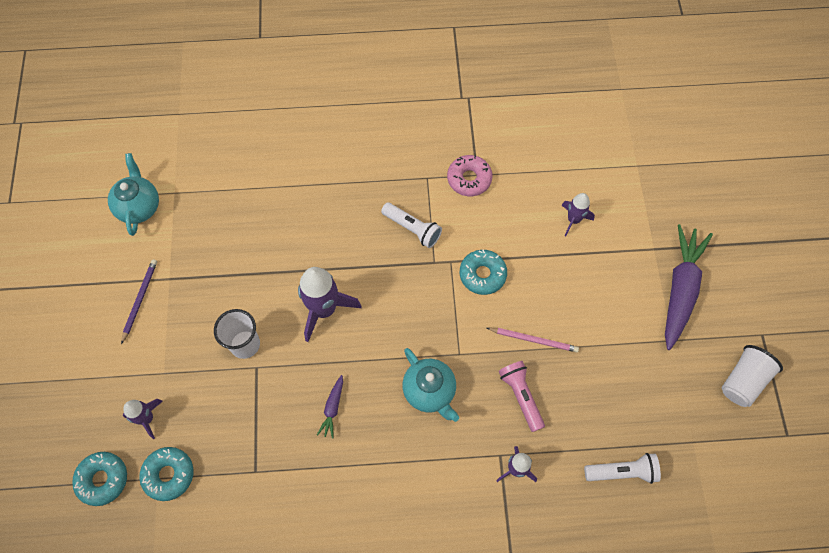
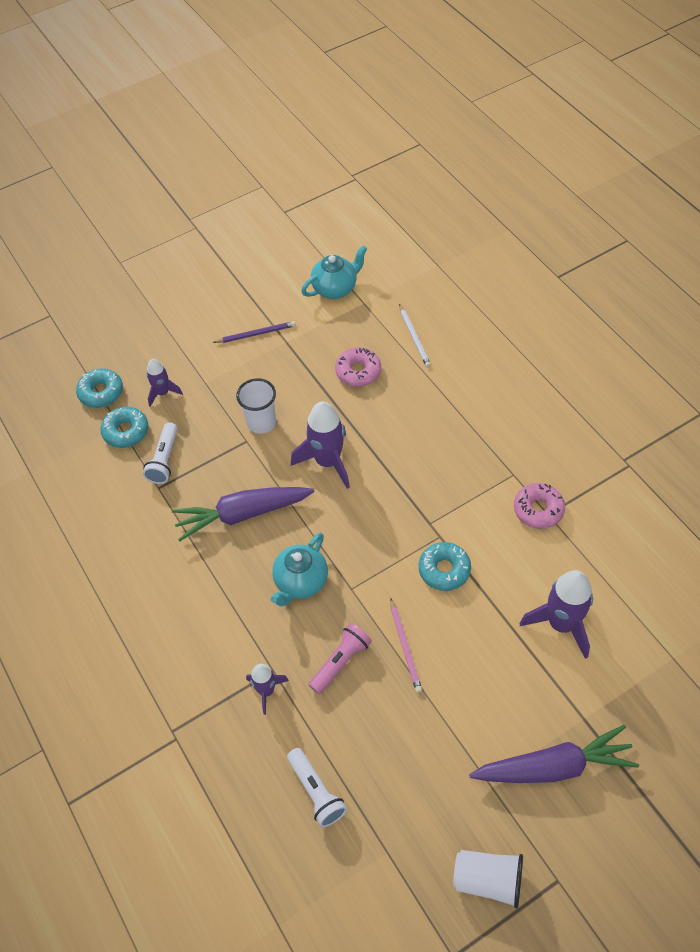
camera: 65 degrees right, 10 degrees down
(242, 174) = (414, 337): none -> white pencil
(246, 236) = (358, 371): none -> pink donut
(332, 408) = (242, 514): purple carrot -> purple carrot, size x2.24
(412, 229) = (451, 489): white flashlight -> white flashlight (164, 460)
(573, 220) = (561, 624): purple rocket -> purple rocket, size x1.76

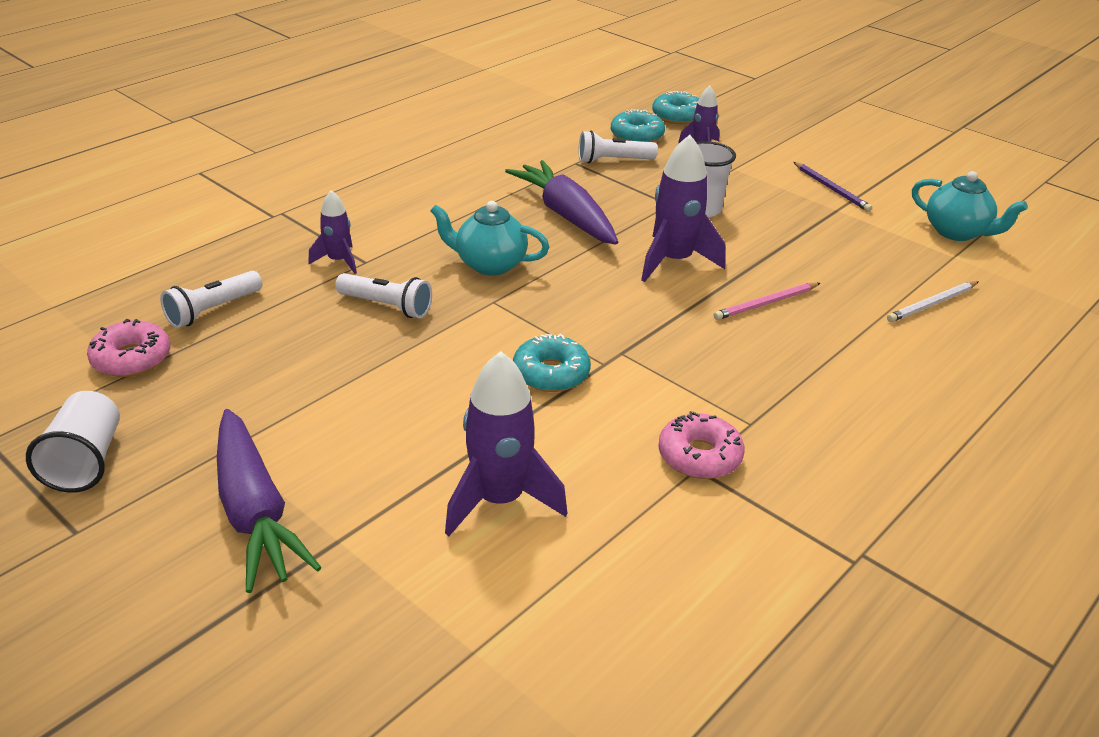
camera: 70 degrees right, 20 degrees down
(341, 662) = (386, 306): pink flashlight -> white flashlight
(358, 371) = (833, 266): pink donut -> pink donut (131, 358)
(405, 647) = (420, 353): pink pencil -> pink pencil (766, 304)

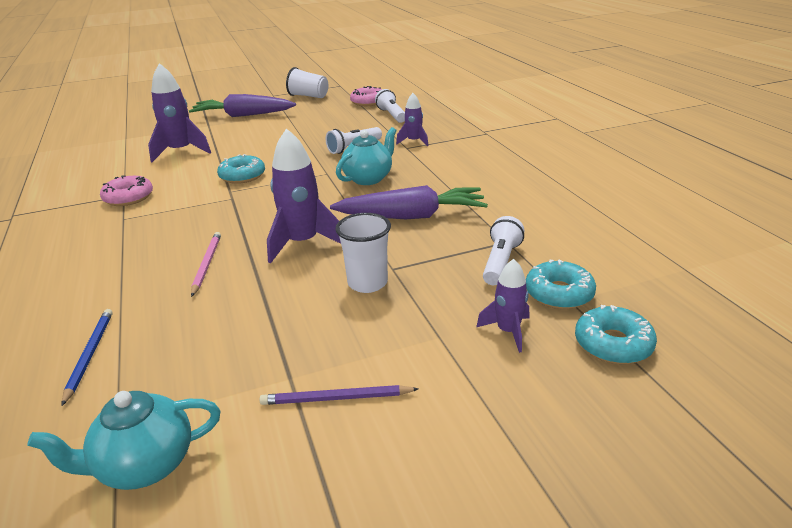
camera: 120 degrees right, 5 degrees down
(932, 304) = (90, 355): white pencil -> blue pencil

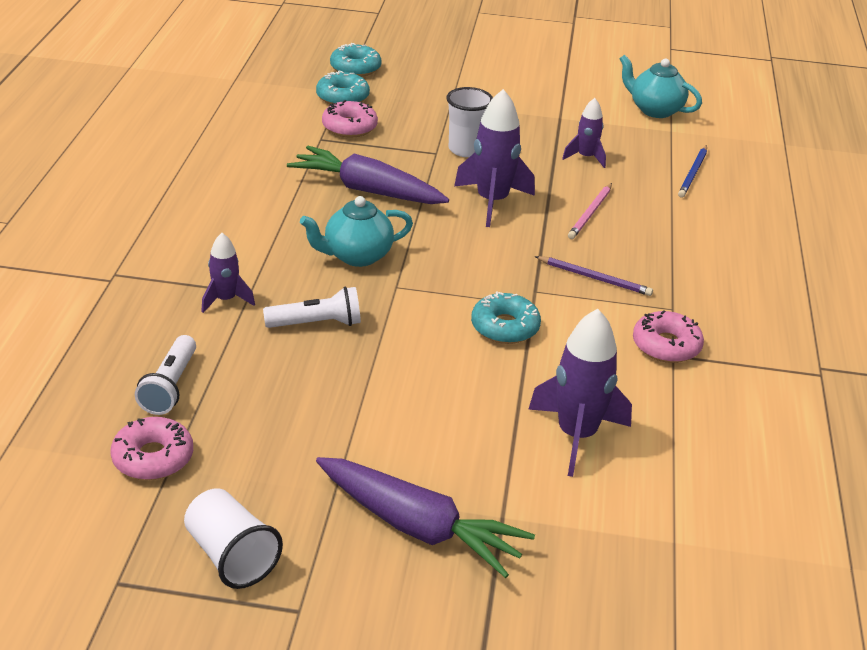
camera: 155 degrees left, 5 degrees up
(145, 465) = (655, 110): turquoise teapot -> turquoise teapot turned 150 degrees counterclockwise
(336, 398) = (539, 100): purple pencil -> purple pencil (595, 278)
(501, 262) = (349, 127): white flashlight -> pink donut
(508, 331) = (405, 92): purple rocket -> purple rocket (586, 157)

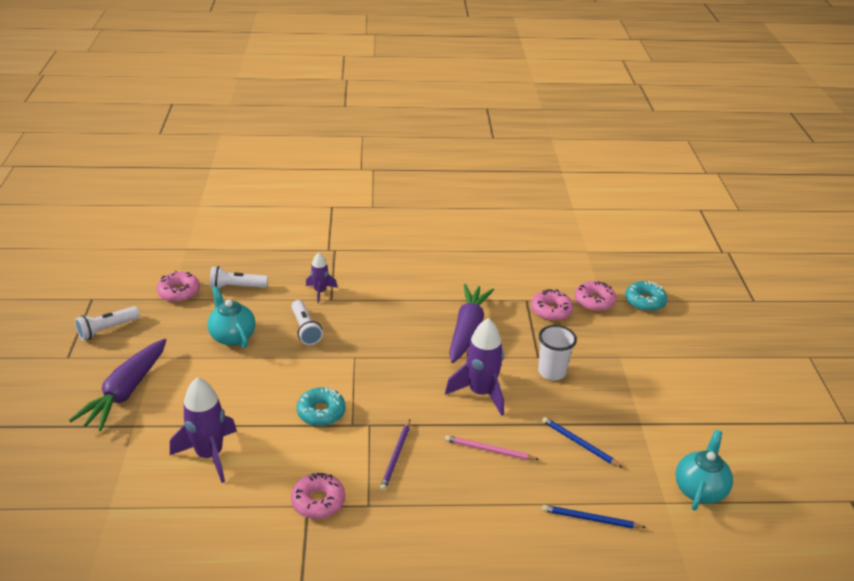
camera: 80 degrees right, 0 degrees up
(231, 556) = (107, 329): white cup -> white flashlight
(342, 97) = (594, 301): turquoise donut -> pink donut
(357, 256) = (384, 336): turquoise teapot -> turquoise teapot (232, 336)
(586, 157) = (579, 443): purple rocket -> blue pencil

